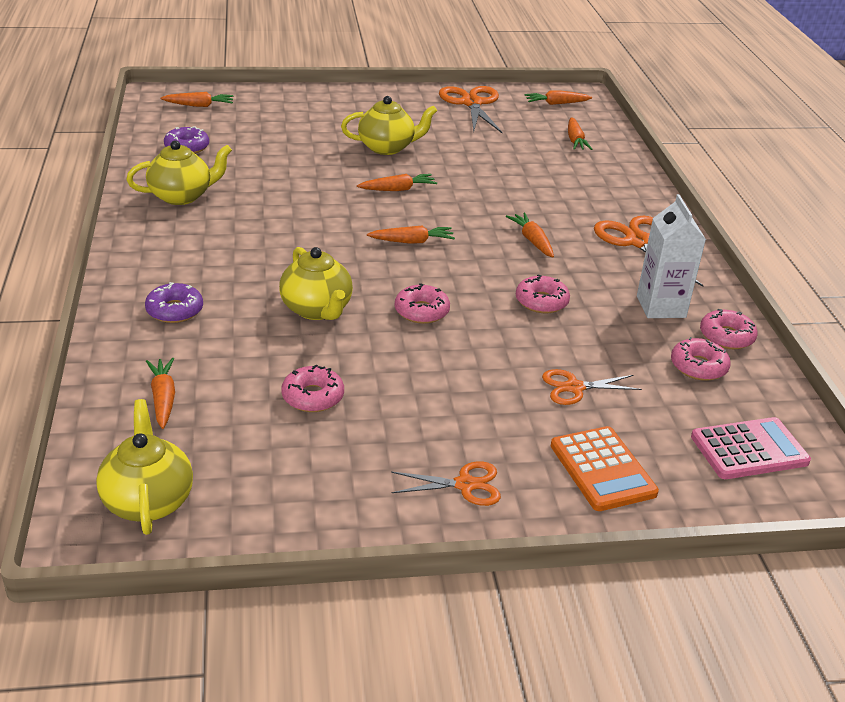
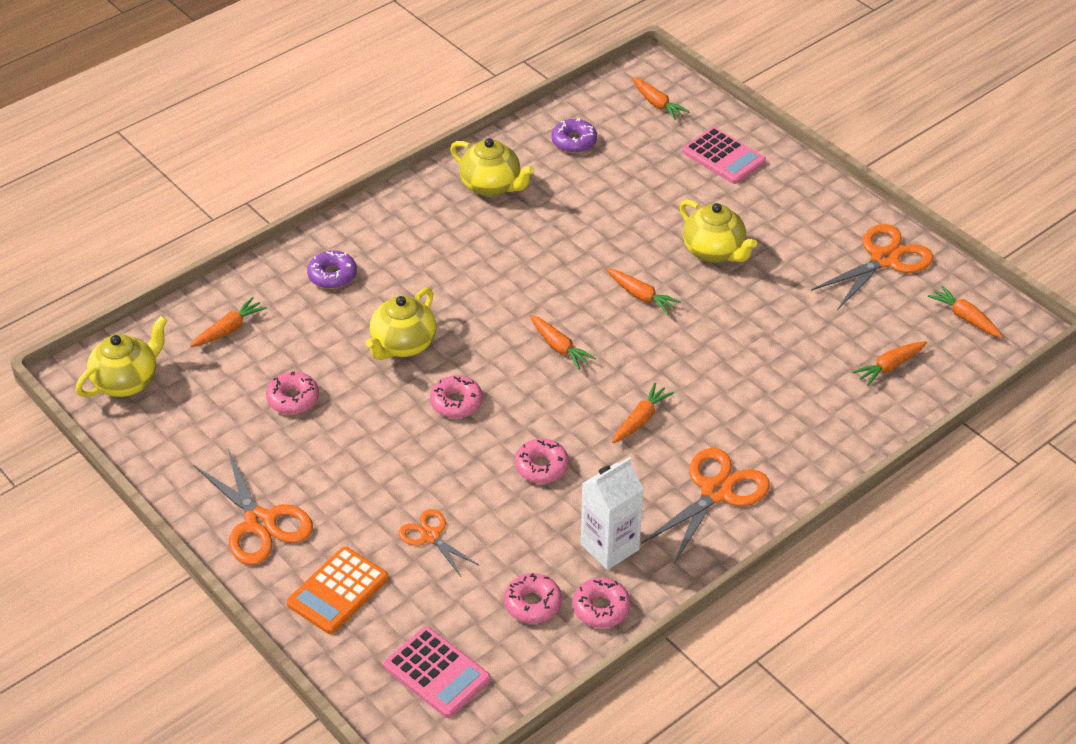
camera: 60 degrees right, 10 degrees up
(294, 108) = (723, 157): none -> pink calculator
(465, 485) = (260, 523): orange scissors -> orange scissors, size x1.70

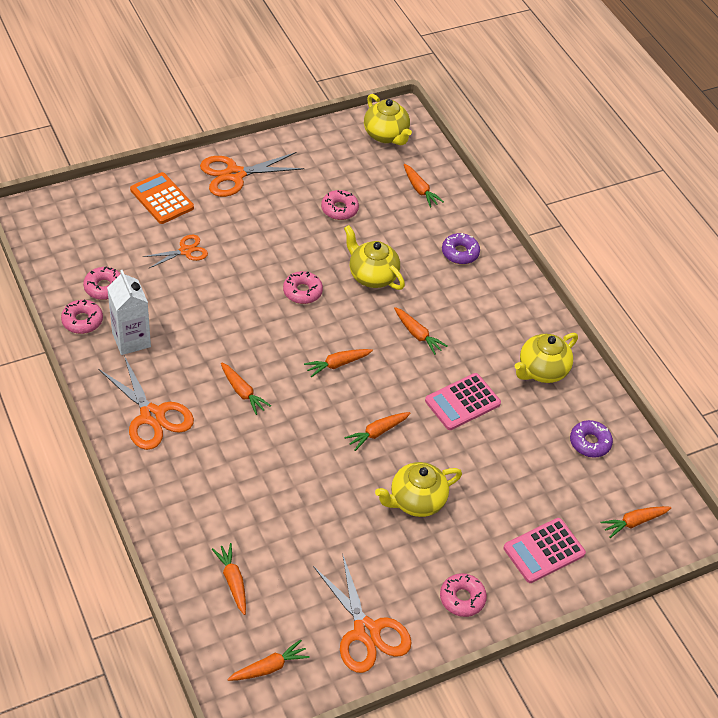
camera: 100 degrees right, 5 degrees up
(437, 673) = (75, 230): pink calculator -> pink calculator (462, 402)
(482, 289) = (417, 334): none -> orange carrot
(541, 467) = (221, 322): pink donut -> pink donut (462, 598)

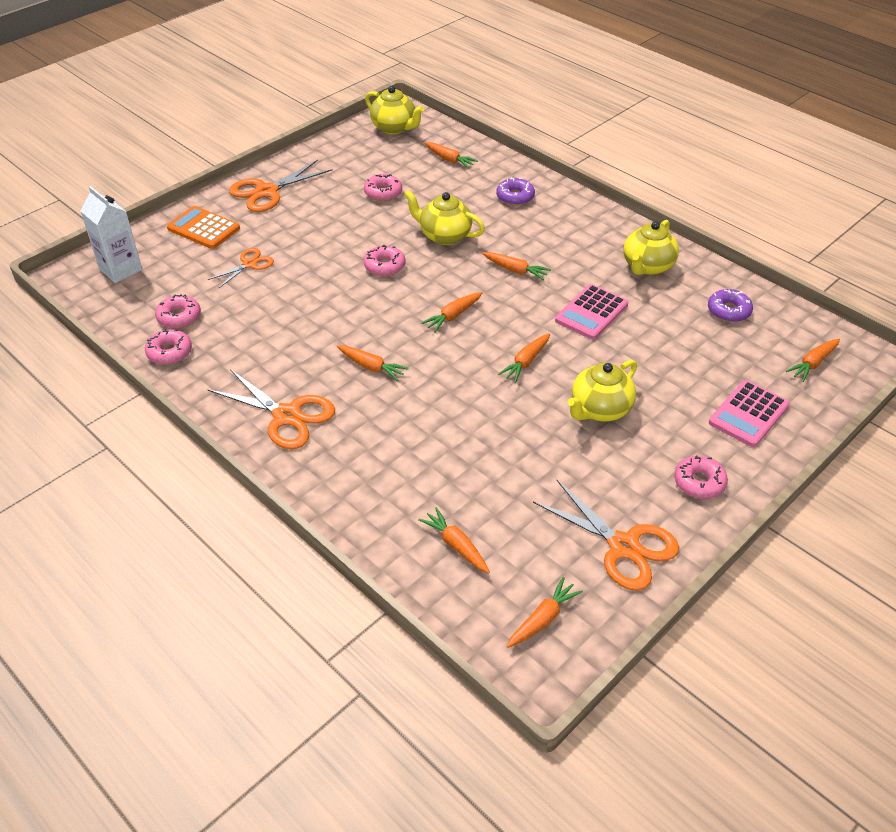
camera: 15 degrees left, 5 degrees down
(131, 340) = (230, 354): white carton -> white carton (120, 269)

